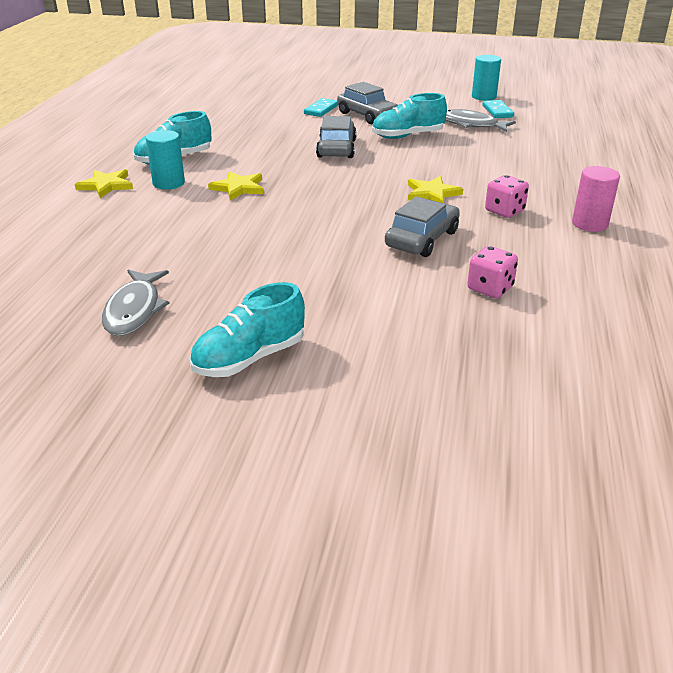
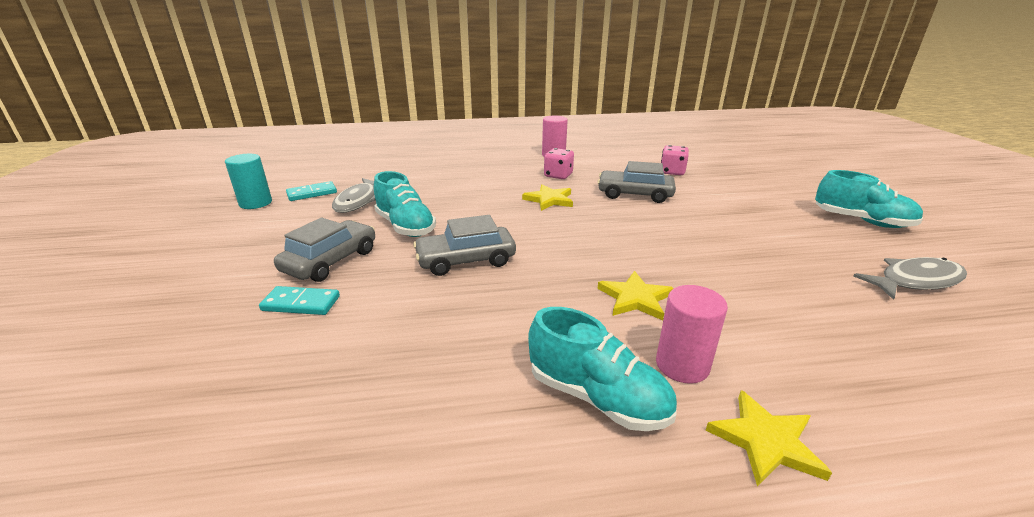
camera: 110 degrees left, 5 degrees down
(168, 183) = (682, 365): turquoise cylinder -> pink cylinder

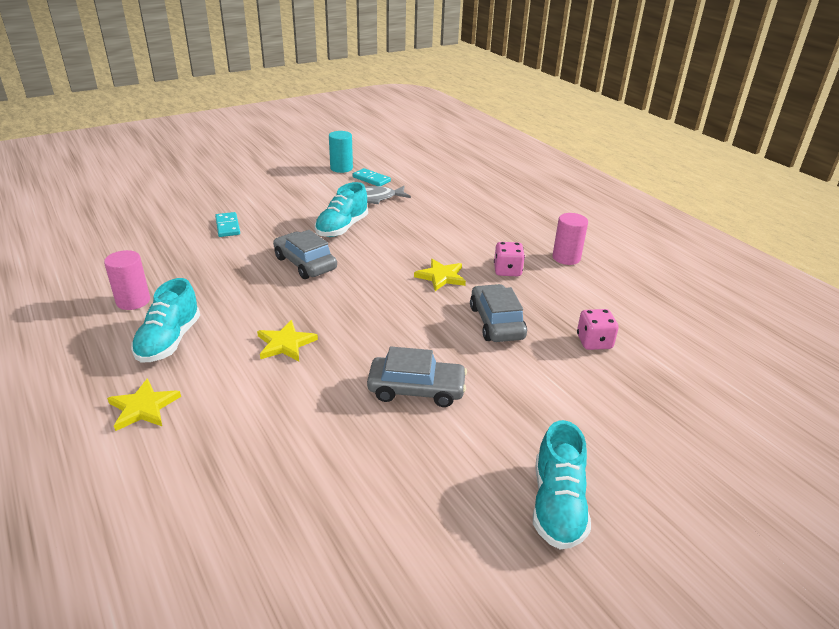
camera: 65 degrees right, 5 degrees up
(330, 261) = (278, 218): grey car -> grey car (416, 389)
(682, 365) = (208, 371): pink cylinder -> pink cylinder (133, 301)
(915, 281) = (404, 526): grey fish -> none

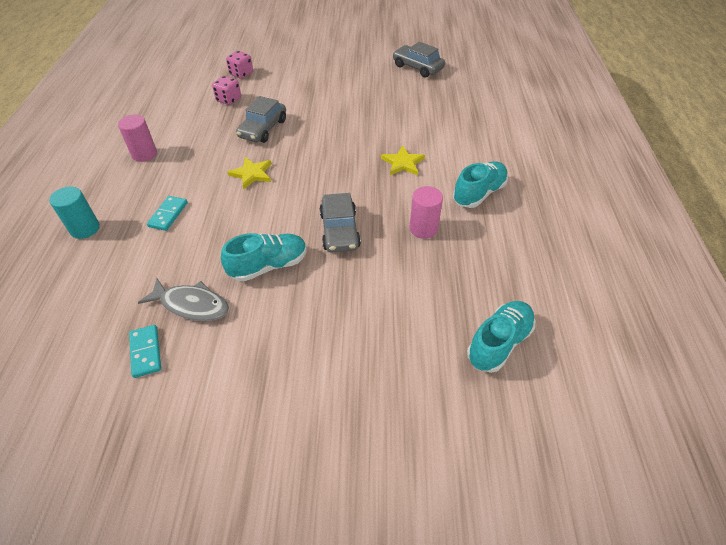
camera: 145 degrees left, 15 degrees up
(133, 301) = (500, 244): pink cylinder -> pink cylinder (423, 228)
(143, 407) = (503, 154): yellow star -> none
(228, 226) = (379, 322): turquoise domino -> turquoise domino (168, 214)
(341, 168) = (149, 406): turquoise cylinder -> turquoise cylinder (85, 229)
(416, 389) = (351, 112): grey car -> grey car (417, 67)
(507, 271) = (201, 160): pink dice -> pink dice (241, 74)
(557, 505) = (341, 58): turquoise shoe -> turquoise shoe (499, 343)

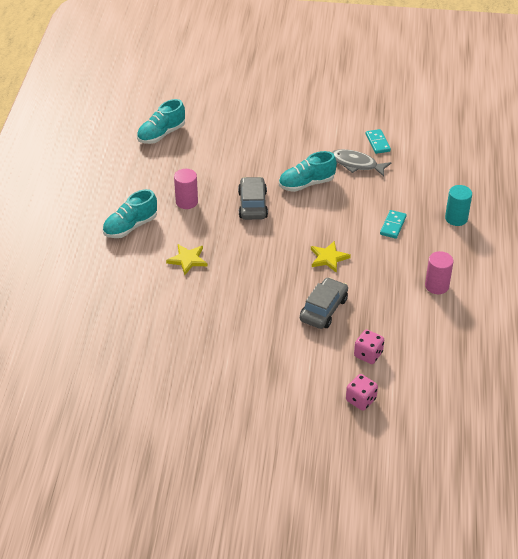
camera: 175 degrees left, 5 degrees down
(417, 67) = (132, 396): grey car -> none

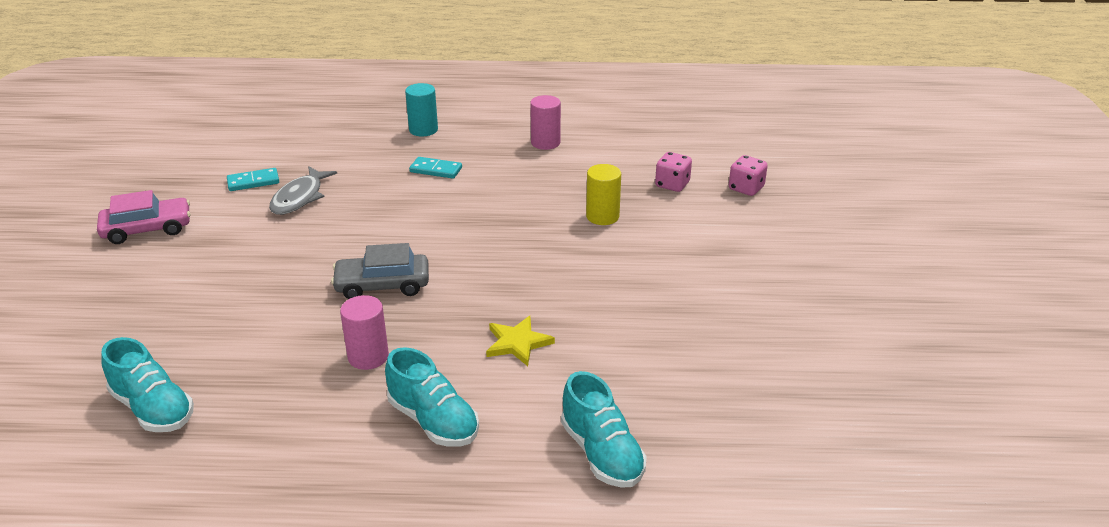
camera: 95 degrees left, 10 degrees down
(306, 184) = (338, 238): turquoise shoe -> turquoise shoe (602, 453)
(322, 108) = (147, 229): none -> pink car
(323, 309) = (602, 216): grey car -> yellow cylinder
(328, 258) = (502, 215): yellow star -> none

